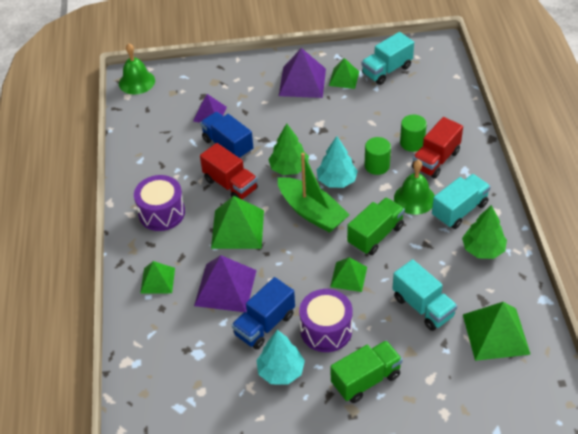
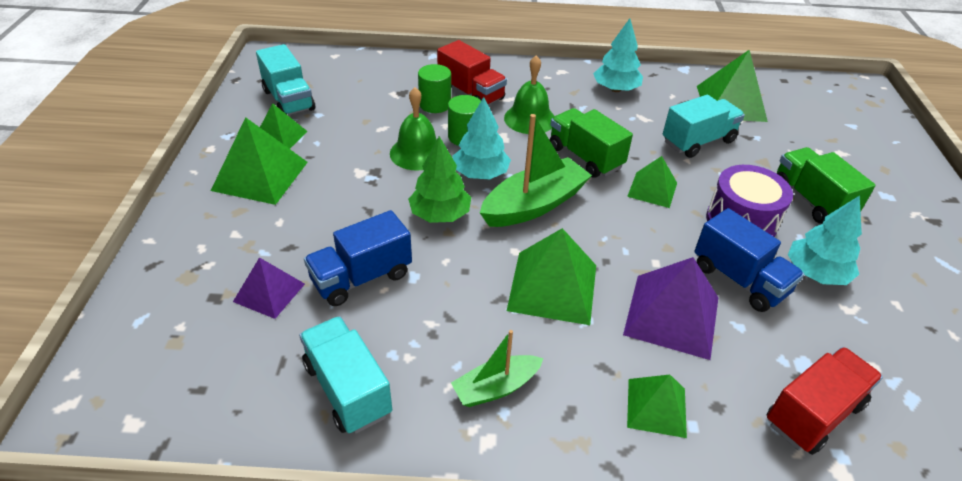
camera: 85 degrees left, 5 degrees down
(136, 82) = (98, 402): green bell -> green bell (417, 153)
(161, 213) = (496, 387): purple drum -> green boat
(230, 184) = (454, 284): red truck -> red truck (813, 413)
(302, 82) = (260, 176): purple pyramid -> green pyramid
(459, 210) = (555, 93): turquoise truck -> turquoise truck (347, 389)
(483, 249) = (615, 89): green tree -> turquoise tree

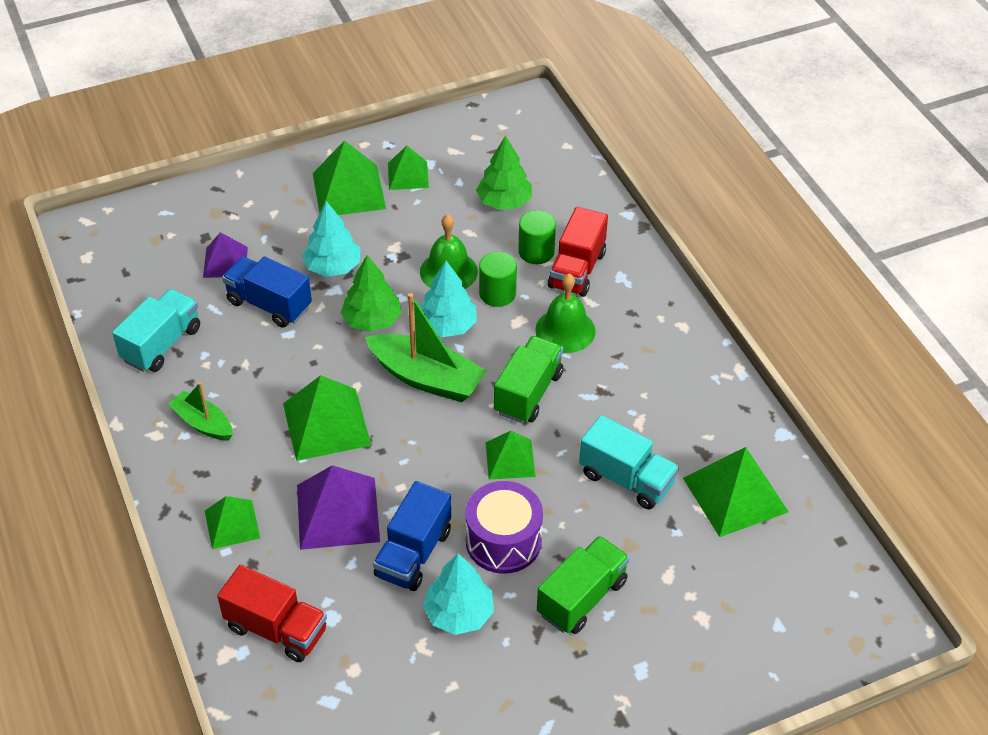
camera: 65 degrees right, 5 degrees up
(289, 100) = (466, 153): turquoise truck -> none
(365, 101) = (504, 202): none -> green tree
(615, 89) = (681, 382): turquoise tree -> turquoise tree (333, 267)

